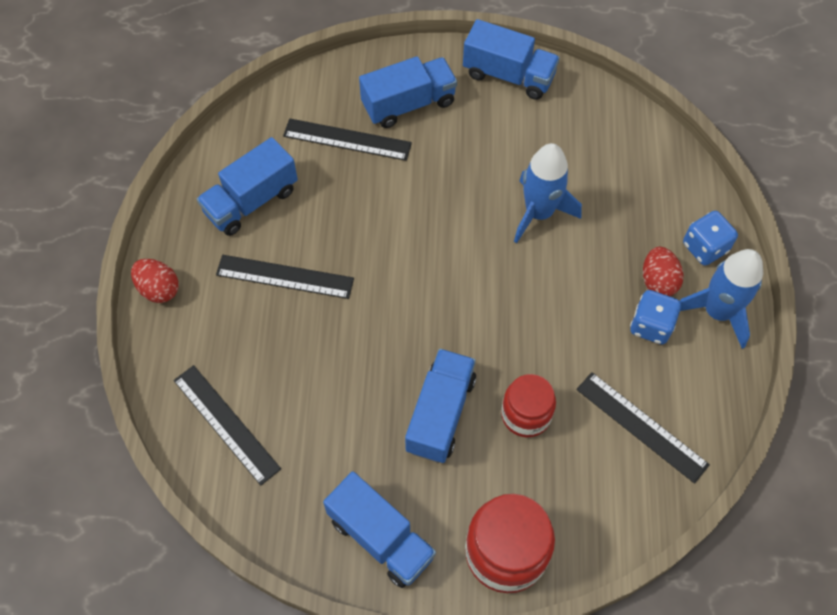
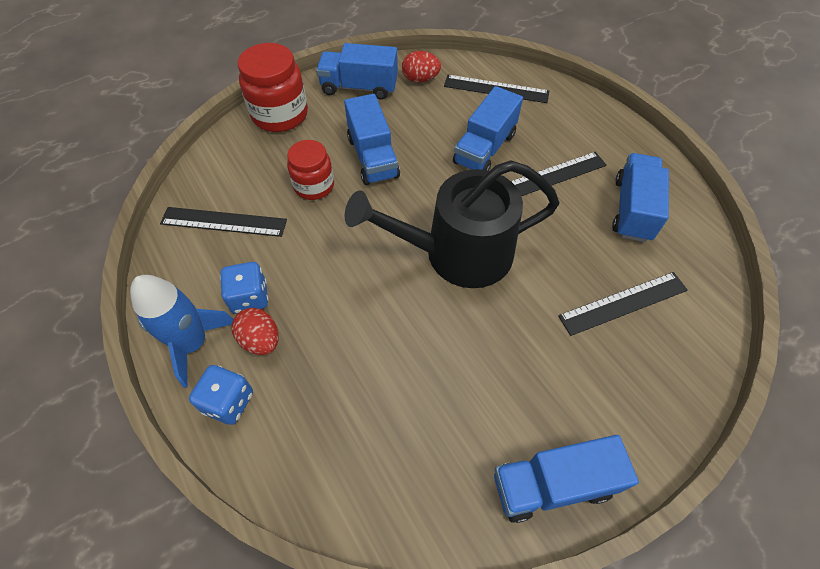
camera: 145 degrees right, 5 degrees down
(159, 289) = (617, 126): red egg -> red egg (420, 79)
(408, 104) = (612, 375): blue truck -> blue truck (484, 148)
(440, 256) = (458, 253): none -> black watering can
(539, 213) = (406, 339): blue rocket -> none

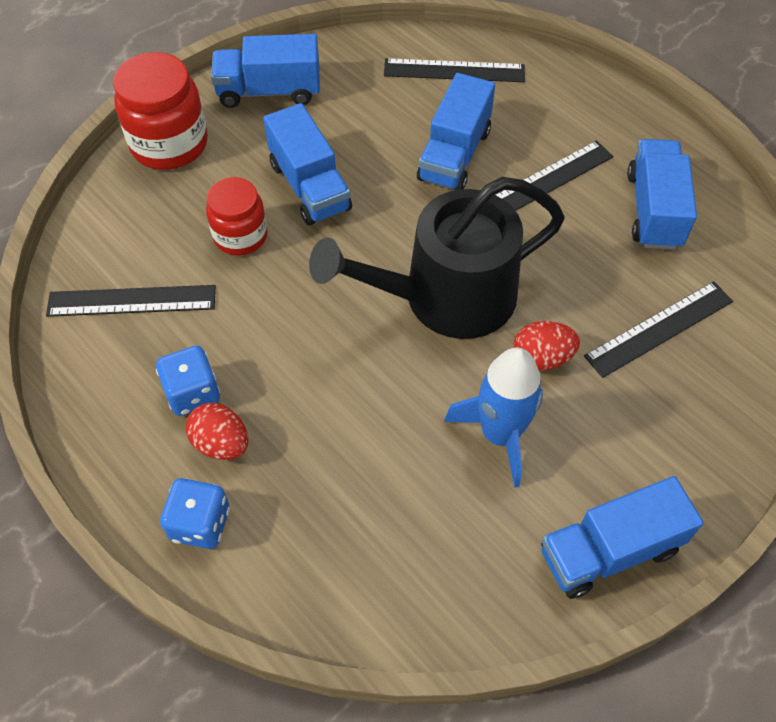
camera: 10 degrees left, 0 degrees up
(193, 343) = (135, 461): blue rocket -> blue rocket (500, 434)
(420, 79) = (350, 69): red egg -> red egg (541, 358)

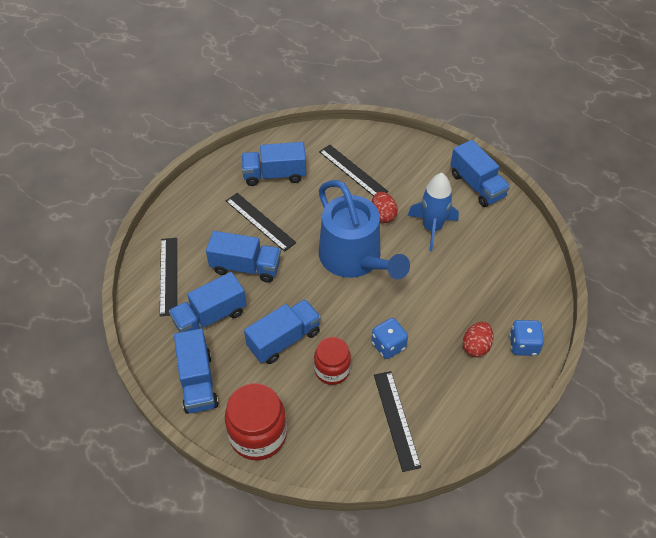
camera: 100 degrees left, 5 degrees down
(193, 393) = (450, 368): blue dice -> blue dice (388, 345)
(371, 110) = (210, 317): none -> blue truck
(447, 297) = (354, 258): black watering can -> blue watering can

